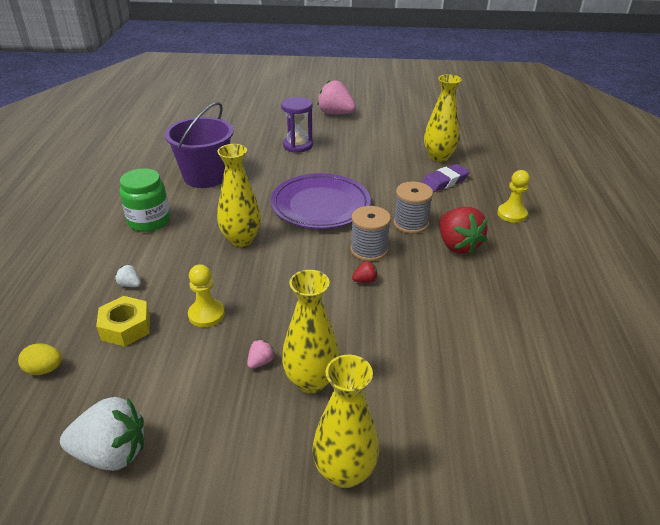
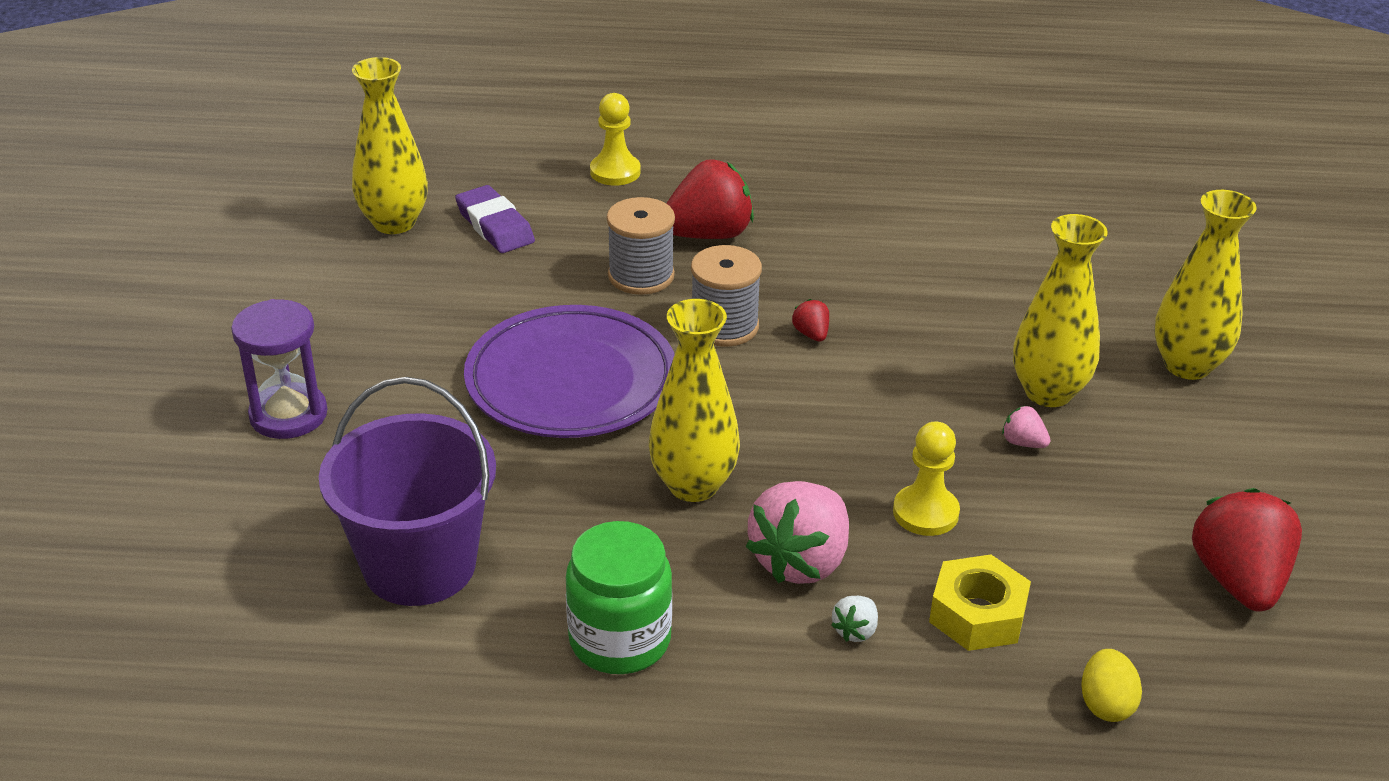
camera: 90 degrees left, 0 degrees up
(111, 453) = (1238, 581): white strawberry -> red strawberry
(335, 113) = (122, 352): pink strawberry -> pink strawberry (801, 561)

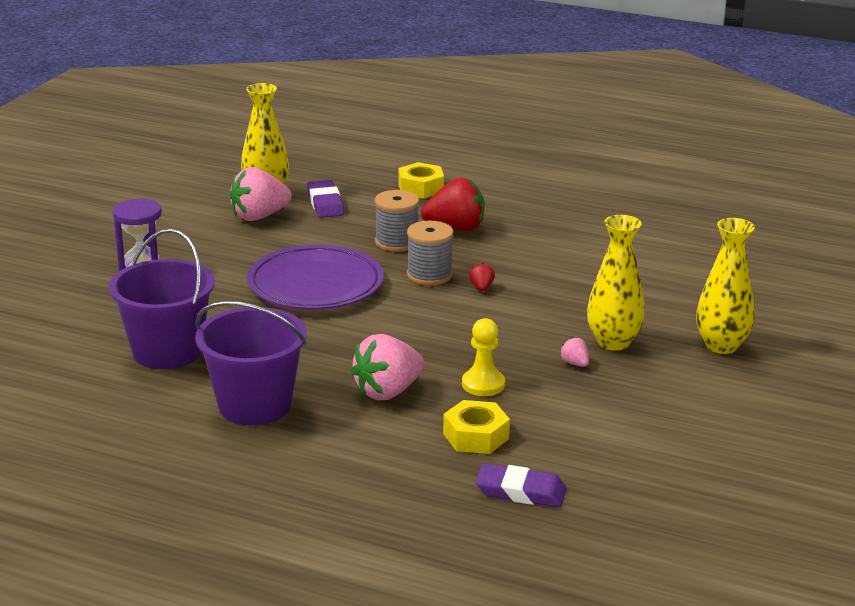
camera: 20 degrees right, 10 degrees down
(410, 269) = (259, 216): none -> pink strawberry
(615, 172) = (420, 188): yellow pawn -> yellow nut
(620, 640) = (254, 405): green jar -> purple bucket
(693, 485) = (351, 345): yellow vase -> none
(855, 631) = (395, 429): white strawberry -> none
(1106, 704) = (520, 491): yellow egg -> purple eraser
(1238, 581) = (658, 454): red strawberry -> none

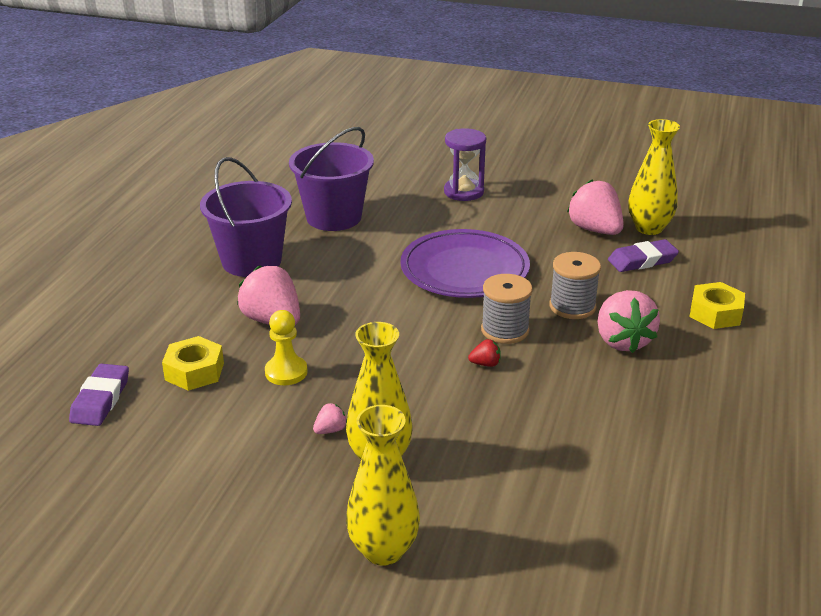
camera: 85 degrees right, 5 degrees up
(455, 228) = (622, 341): red strawberry -> pink strawberry

